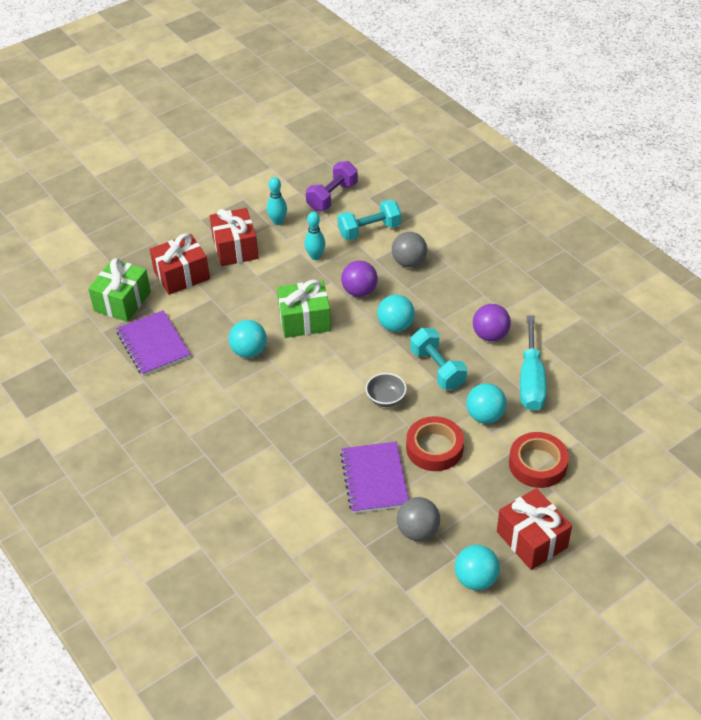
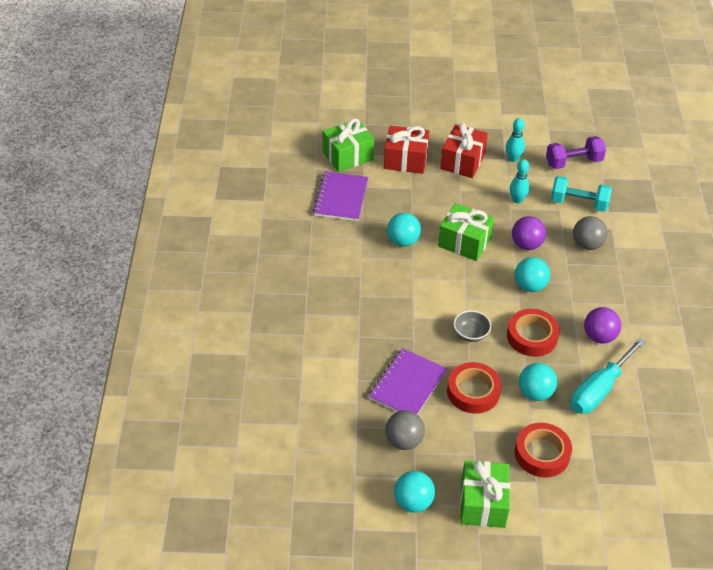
camera: 35 degrees right, 0 degrees up
(437, 369) = (532, 336): turquoise dumbbell -> red tape
(532, 539) = (483, 503): red gift -> green gift

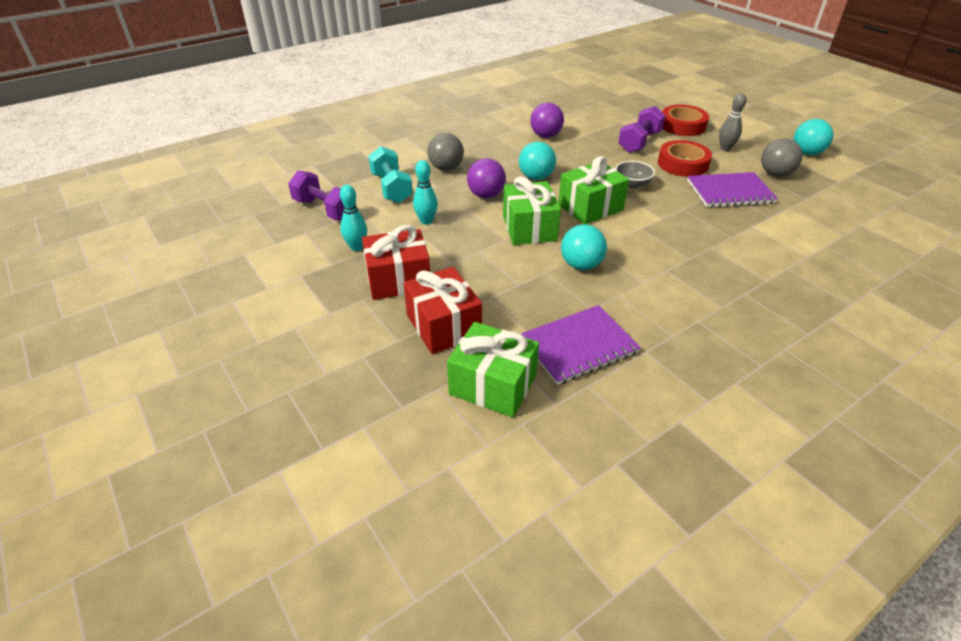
camera: 125 degrees left, 5 degrees down
(473, 447) = (725, 148): none -> grey bowling pin
(483, 503) = (756, 131): green gift -> green gift (590, 207)
(532, 336) = (589, 159): red tape -> none
(535, 393) = (639, 142): turquoise ball -> purple dumbbell
(599, 390) = (595, 123): turquoise screwdriver -> none

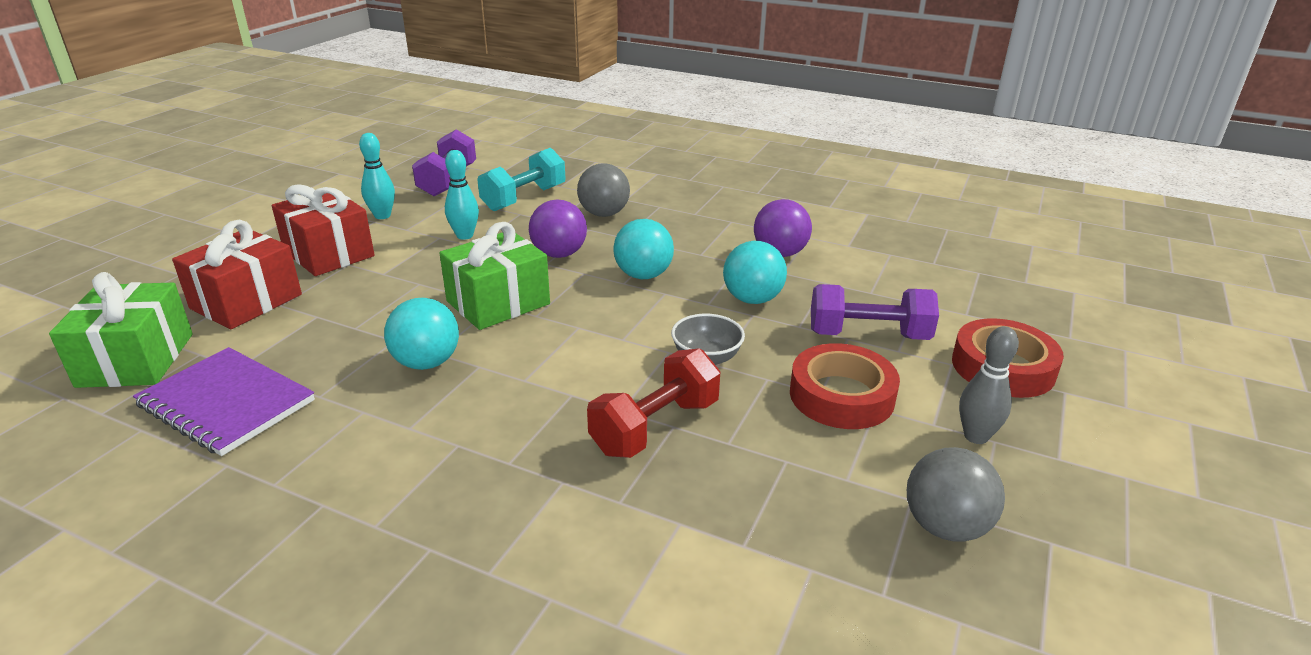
camera: 60 degrees right, 10 degrees down
(590, 207) = (596, 336): green gift -> none
(681, 213) = (655, 427): none -> red dumbbell
(730, 192) = (791, 472): purple notebook -> none
(806, 153) = (1124, 568): turquoise ball -> turquoise ball (752, 299)

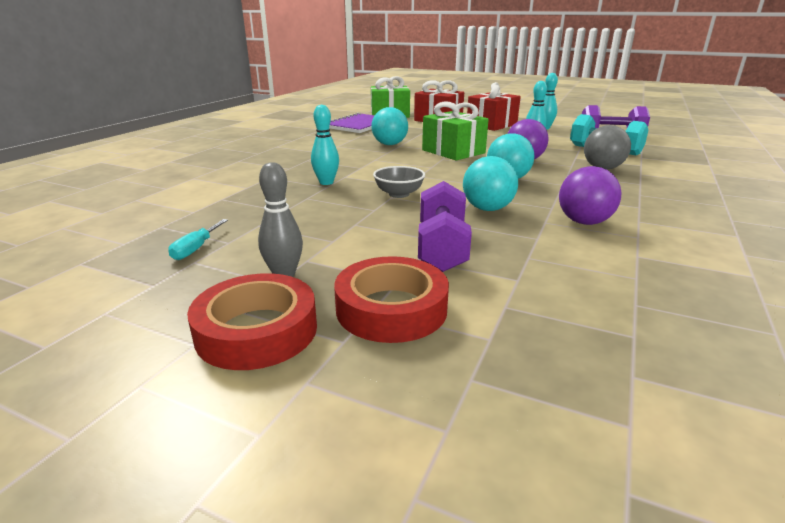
camera: 90 degrees right, 5 degrees down
(655, 427) = (326, 182): red dumbbell -> turquoise bowling pin
(841, 395) = (350, 230): red tape -> red tape (257, 330)
(945, 526) = (196, 249): grey ball -> turquoise screwdriver

